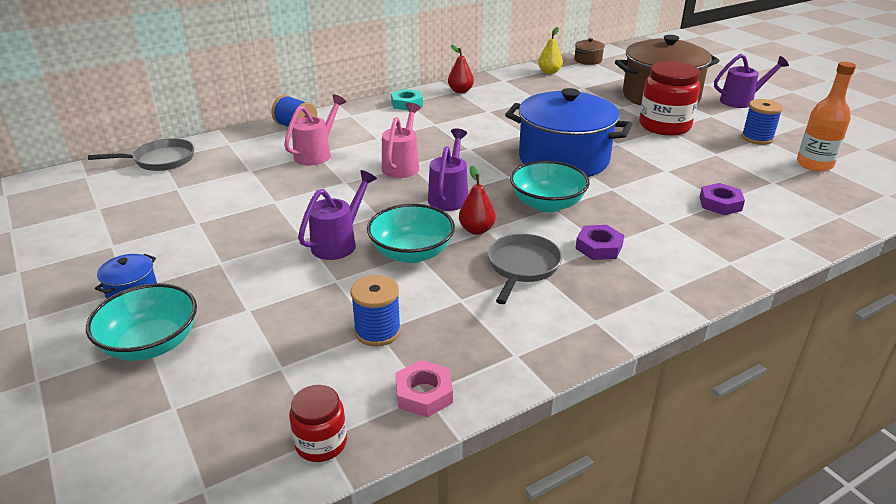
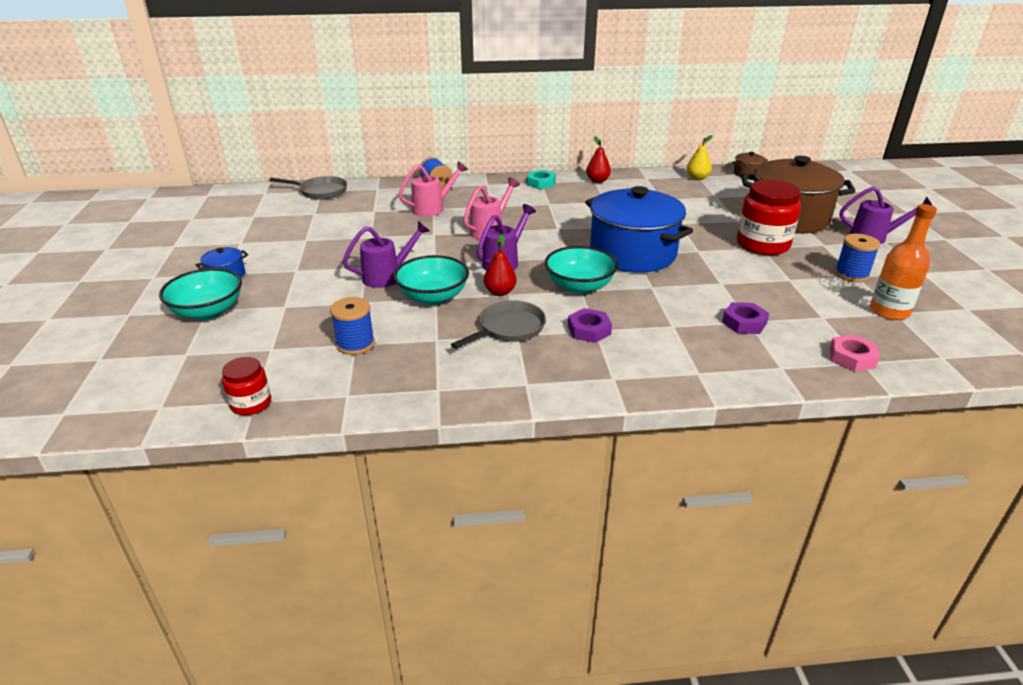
camera: 25 degrees right, 0 degrees up
(424, 394) = (346, 395): pink nut -> pink nut (852, 358)

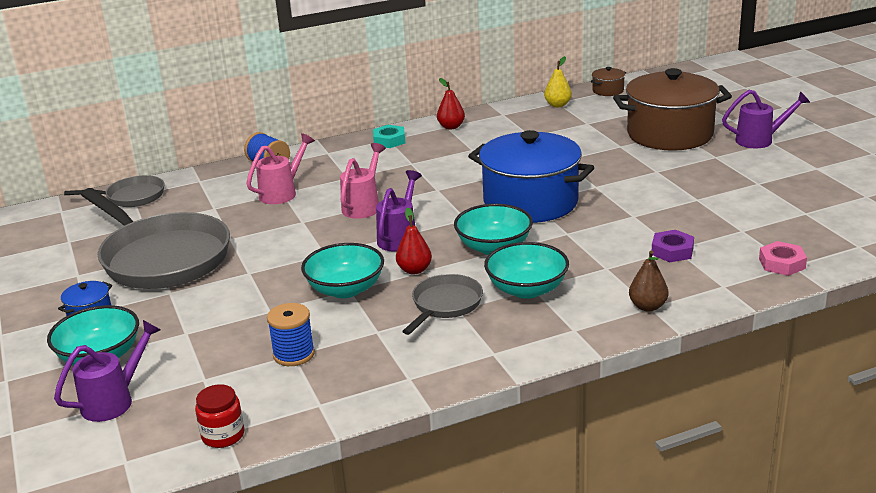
camera: 15 degrees left, 5 degrees down
(309, 241) = (162, 257): none -> grey pan
(387, 276) = (280, 278): purple watering can -> purple watering can (114, 401)
(589, 330) = (527, 289): purple nut -> turquoise bowl
(695, 371) = (647, 306): none -> brown pear
(762, 245) = (656, 168): red jar -> none
(851, 274) = (752, 183): blue spool -> none
(889, 311) = (799, 212): orange bottle -> none

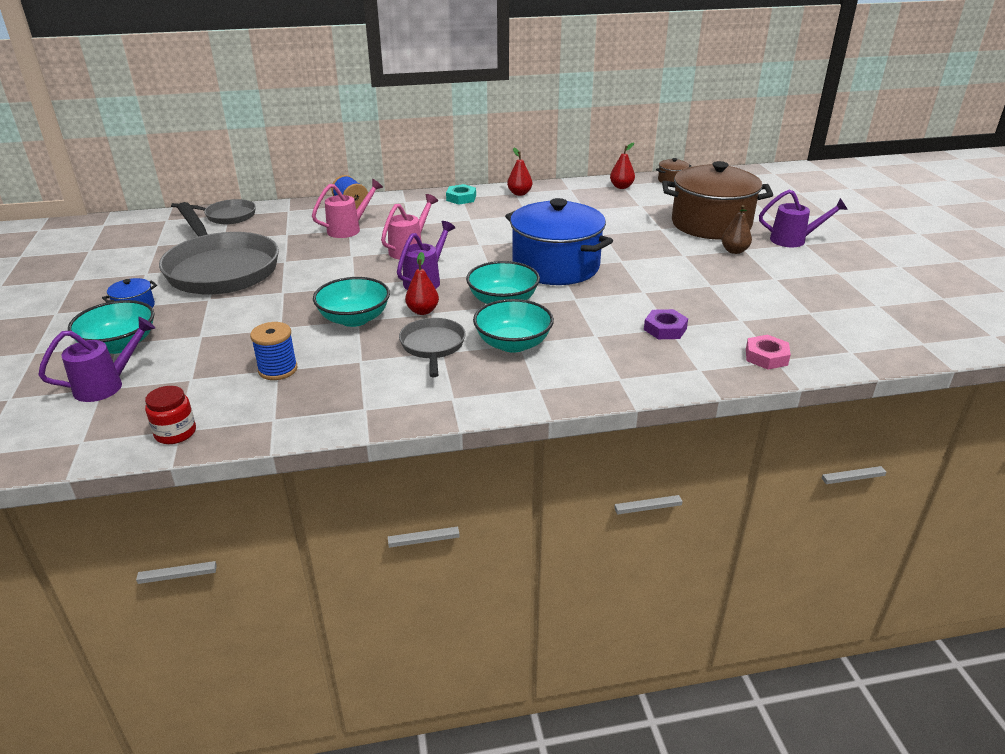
camera: 10 degrees right, 5 degrees up
(445, 305) = (433, 346): grey pan -> grey pan turned 45 degrees counterclockwise
(558, 105) = (621, 187): yellow pear -> red pear
(647, 306) = (617, 377): brown pear -> brown pear (734, 251)

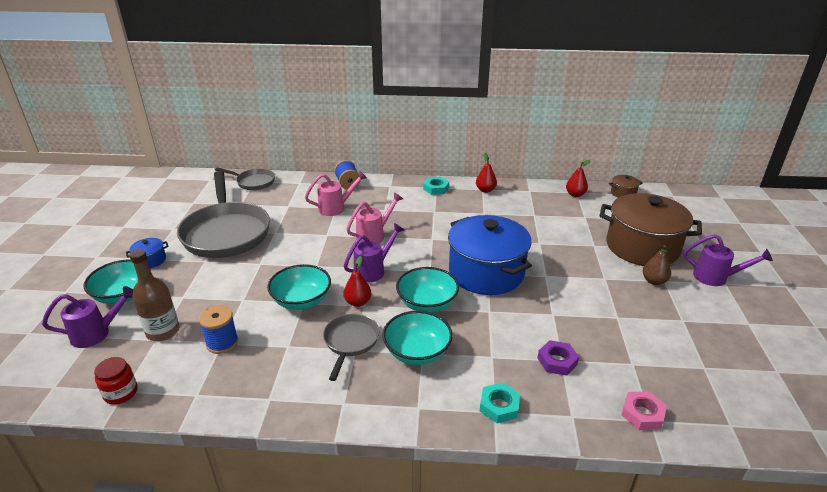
camera: 15 degrees right, 0 degrees up
(195, 370) = (163, 331): none -> brown bottle
(622, 373) = (499, 406): none -> turquoise nut

